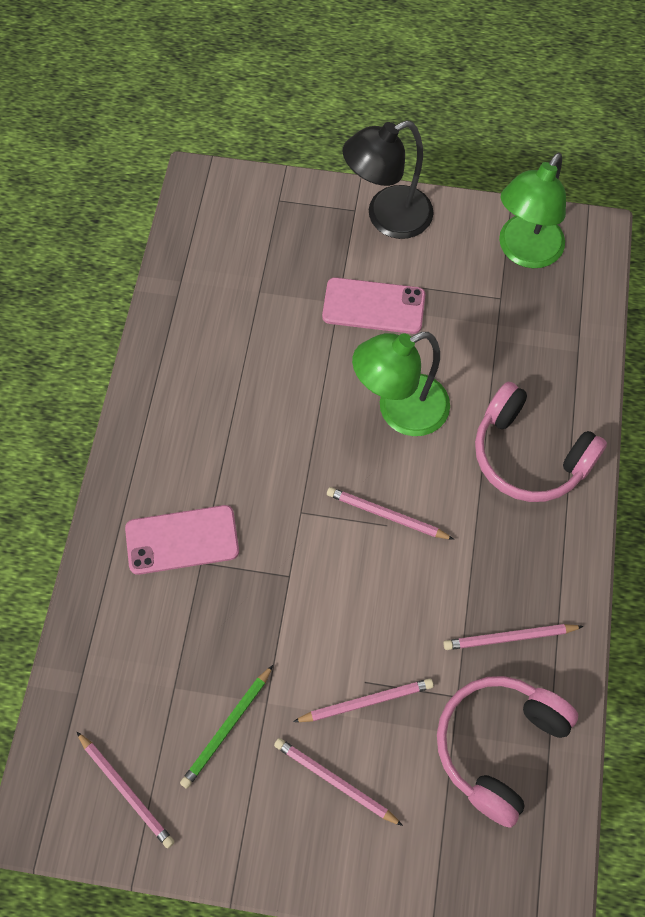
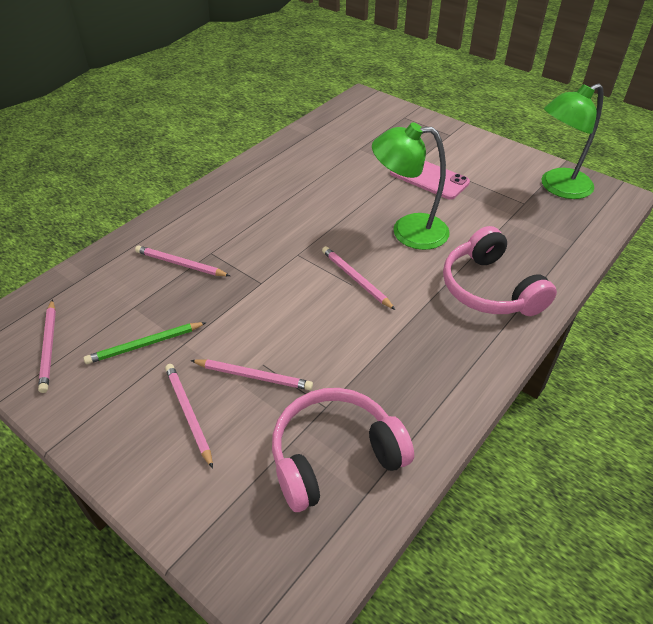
camera: 30 degrees right, 20 degrees down
(182, 540) = (209, 237): pink phone -> none
(387, 218) = (469, 144): black lamp -> none
(509, 638) = (396, 389): pink pencil -> pink pencil (180, 264)

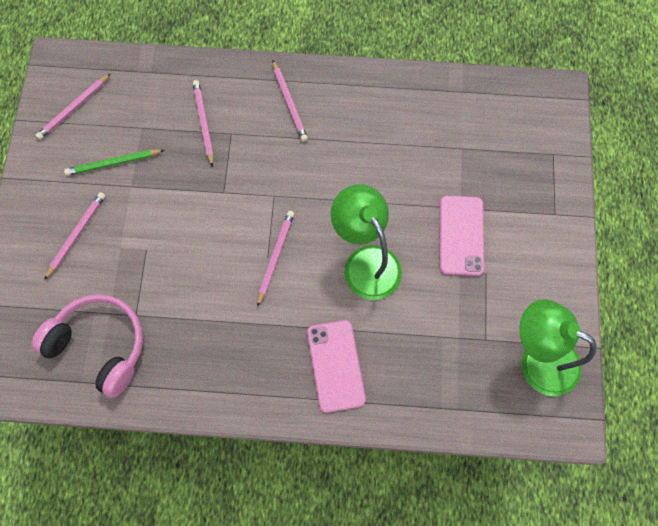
camera: 55 degrees right, 25 degrees up
(145, 345) = (113, 163): green pencil -> green pencil turned 45 degrees counterclockwise
(253, 376) = (132, 251): pink pencil -> pink pencil (289, 102)
(489, 289) = (336, 365): pink headphones -> pink phone

